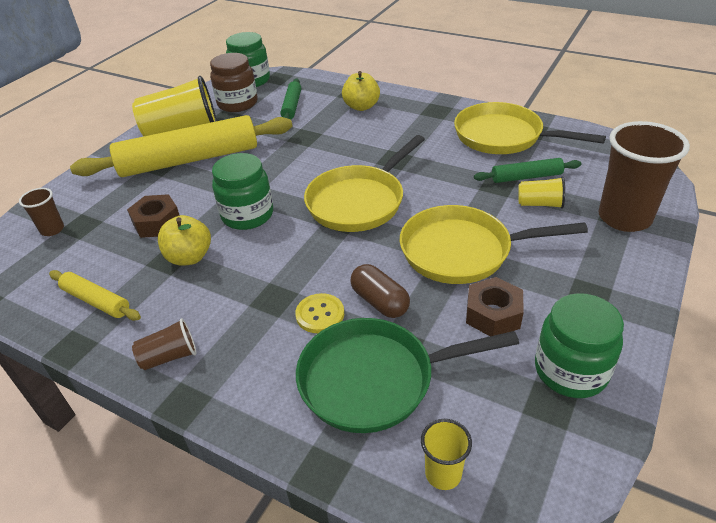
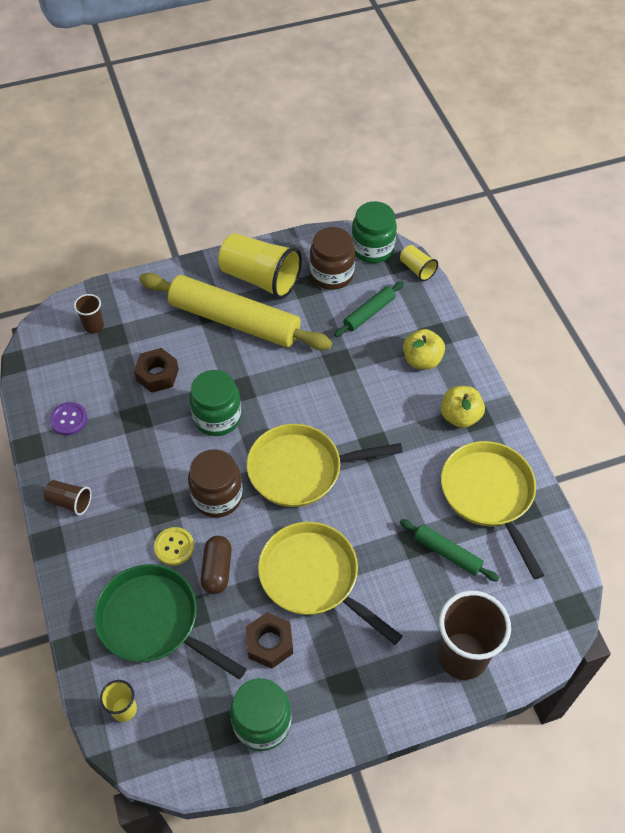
camera: 40 degrees right, 15 degrees up
(96, 301) = (69, 419): yellow rolling pin -> purple button
(189, 257) = (148, 427): yellow apple -> yellow apple (460, 416)
(313, 258) = (217, 496): none -> brown jar
(540, 204) = (421, 587): yellow cup -> yellow cup (417, 269)

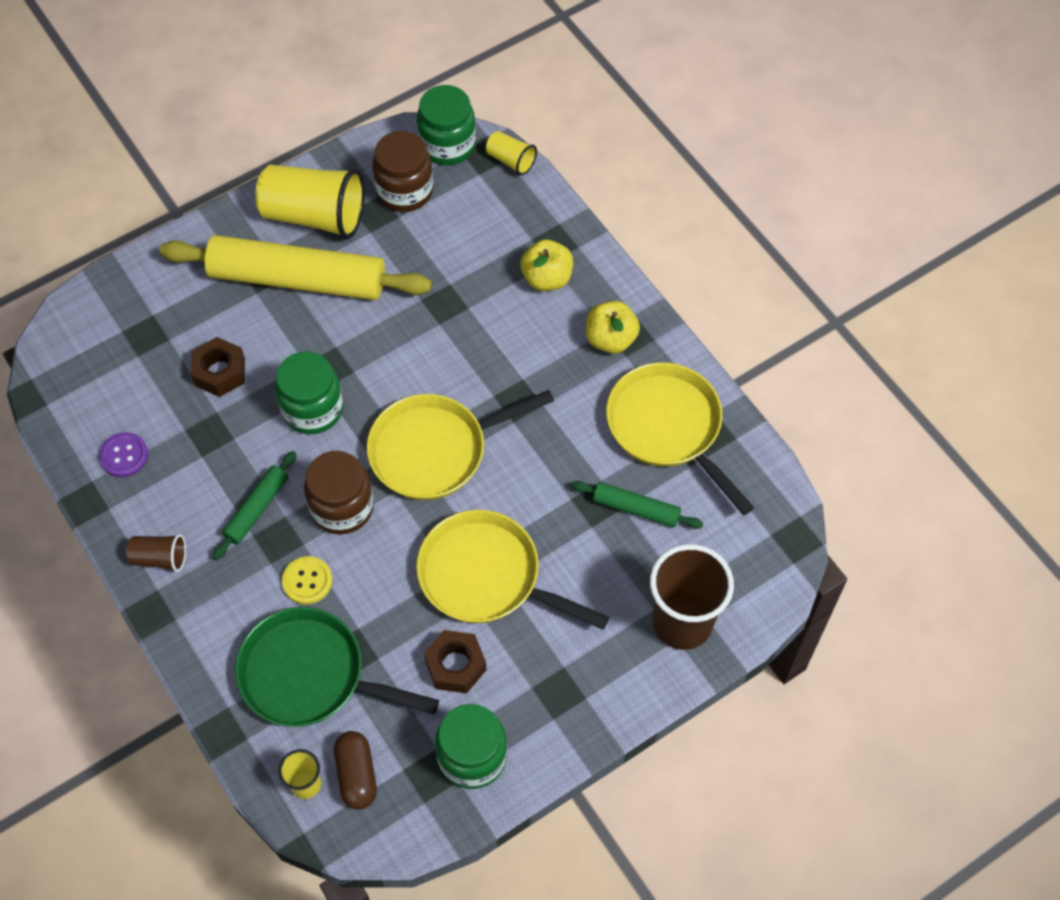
camera: 15 degrees left, 5 degrees up
(94, 326) = (117, 327): brown cup -> none
(217, 570) = (368, 596): brown capsule -> brown capsule (356, 775)
(369, 313) = (465, 232): green rolling pin -> green rolling pin (256, 509)

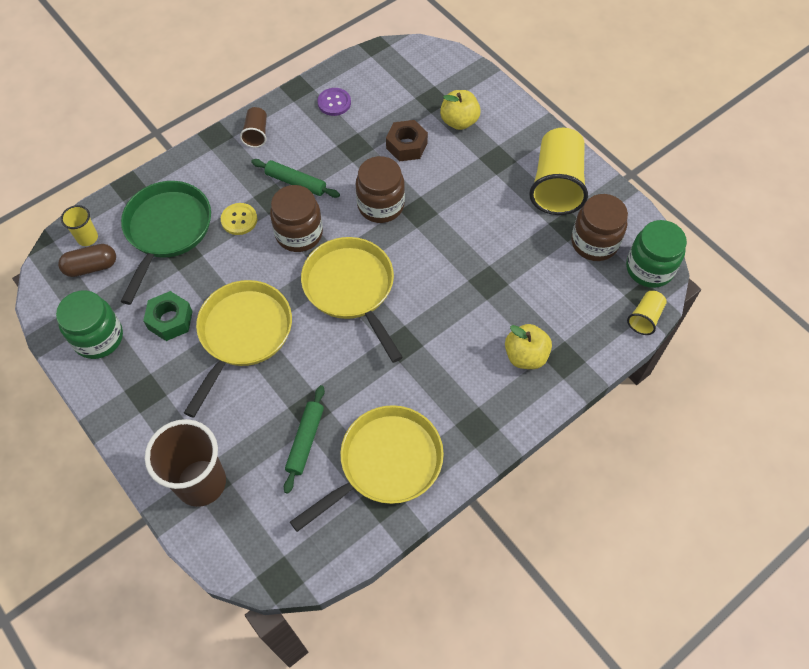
camera: 85 degrees right, 0 degrees up
(297, 279) = (495, 181): yellow rolling pin -> none
(313, 409) = (380, 205): green jar -> brown jar
(455, 665) = (170, 320): brown nut -> green nut
(610, 339) = (470, 411): yellow apple -> yellow apple (459, 121)

